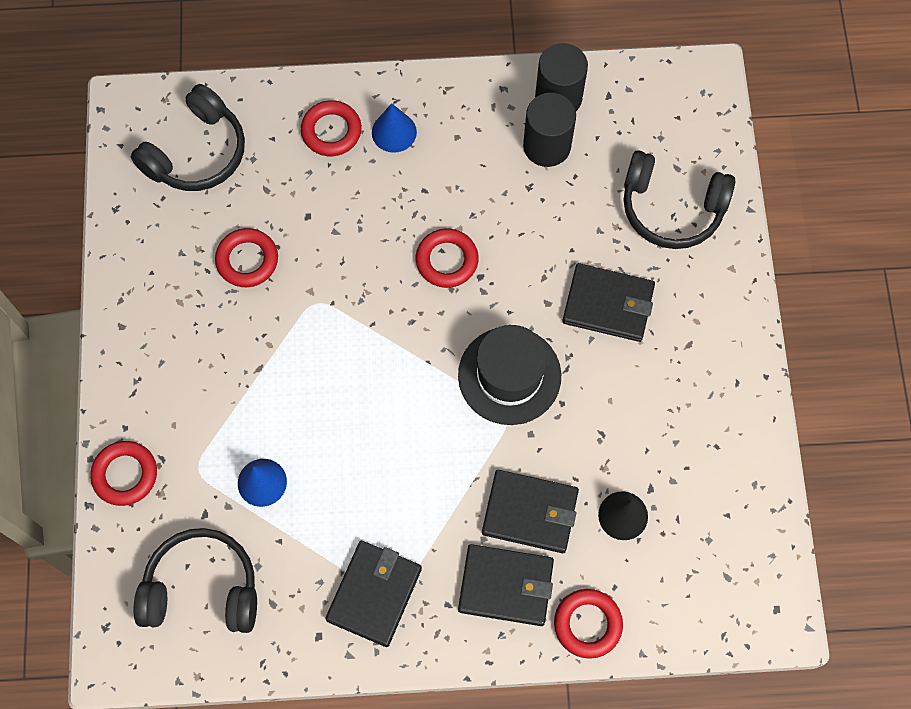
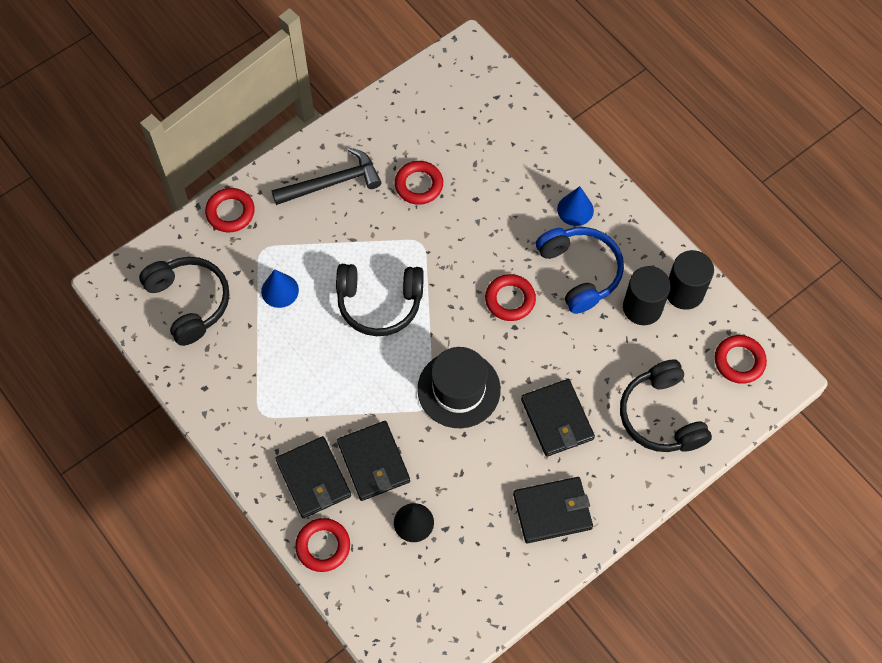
camera: 55 degrees right, 5 degrees down
(175, 344) = (333, 182): none -> black hammer
(197, 153) = (468, 109): black headphones -> black headphones (379, 303)
(331, 131) = (545, 173): red ring -> red ring (739, 361)
(374, 594) = (253, 402): black wallet -> black wallet (552, 511)
(466, 175) = (580, 272): none -> blue headphones

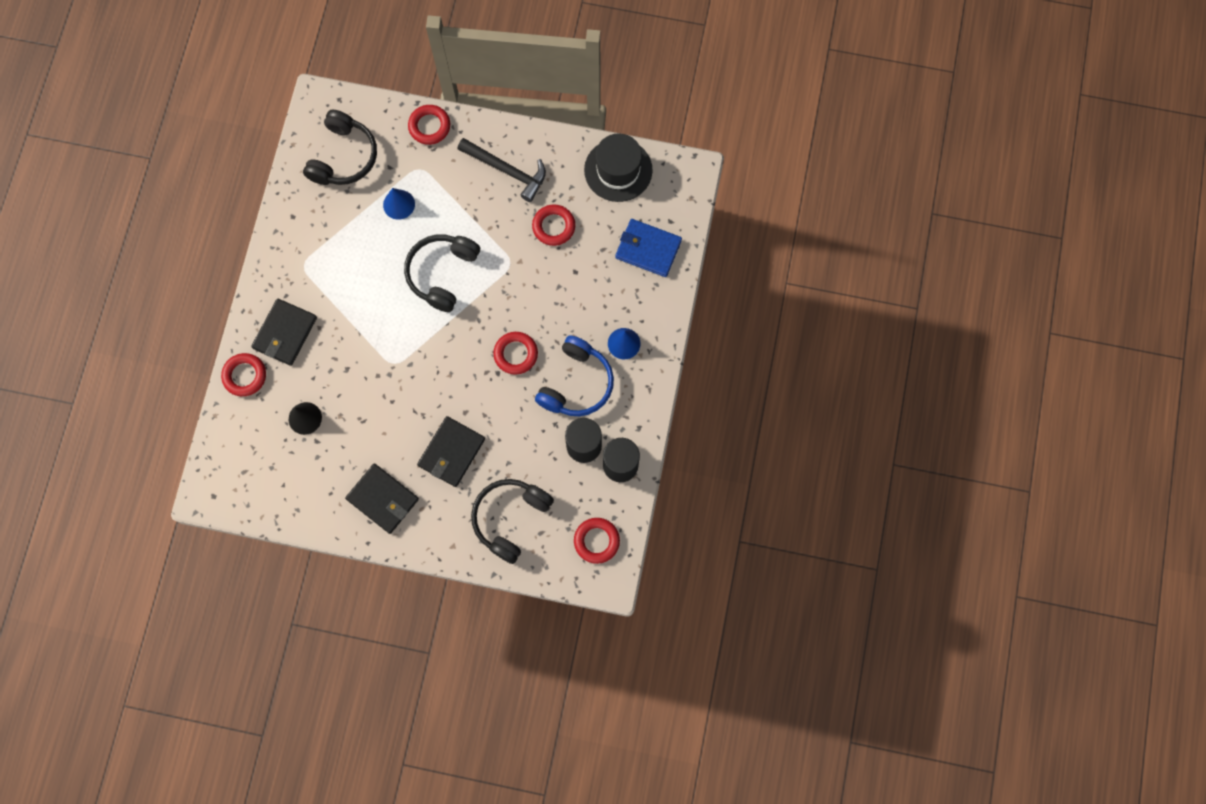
camera: 50 degrees right, 10 degrees up
(374, 462) = (326, 361): black wallet -> none
(379, 303) = (442, 273): black headphones -> black headphones turned 60 degrees clockwise
(459, 389) = (421, 373): black hat -> black hat (618, 170)
(506, 130) = (648, 249): none -> blue wallet

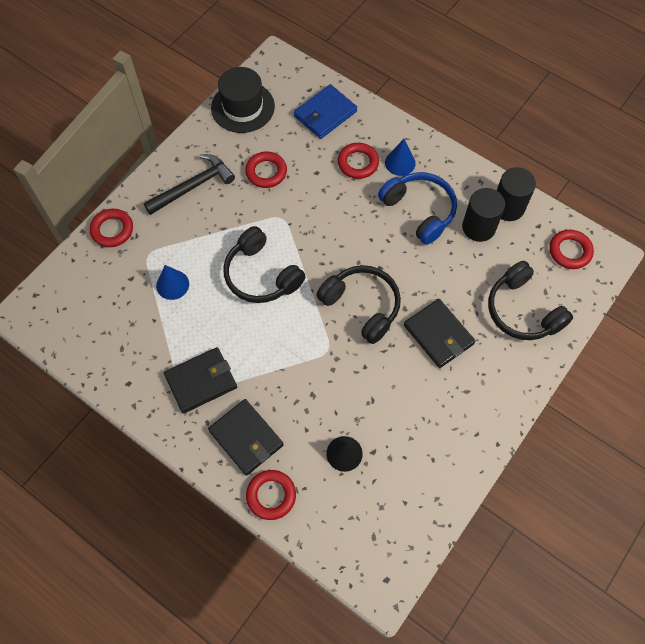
camera: 65 degrees left, 10 degrees down
(344, 157) = (96, 313): black headphones -> black headphones (362, 306)
(383, 499) = (459, 412): black wallet -> black wallet (201, 381)
(516, 354) = (369, 246): red ring -> red ring (358, 163)

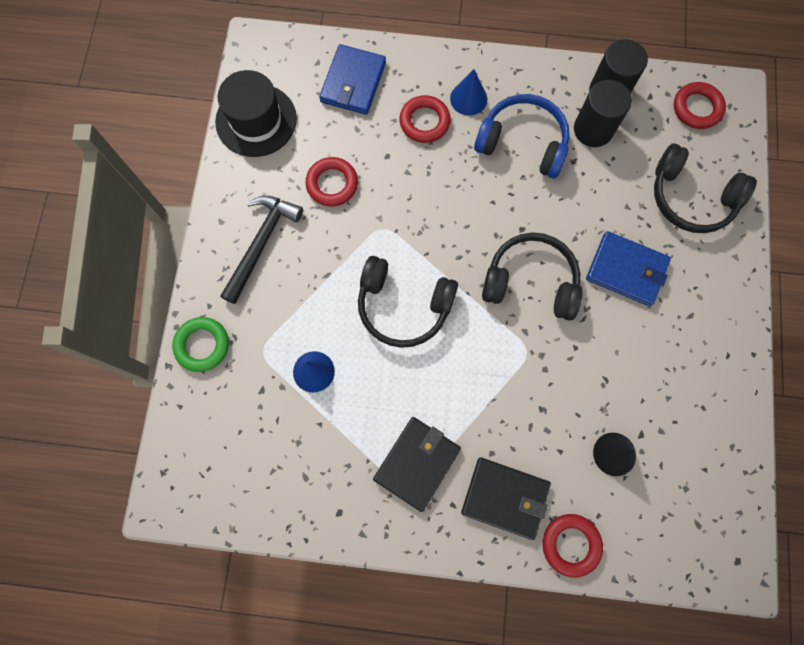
camera: 30 degrees left, 10 degrees up
(112, 230) = (202, 345): red ring -> green ring
(438, 334) = (626, 270): black wallet -> blue wallet

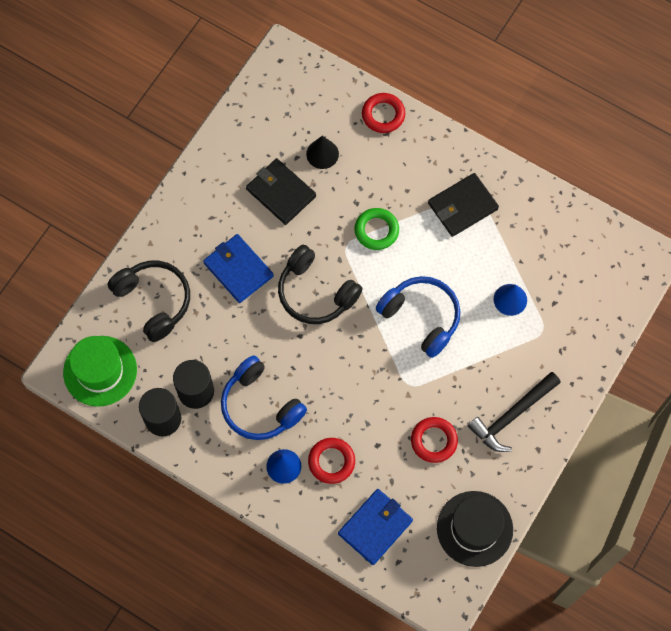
camera: 155 degrees left, 5 degrees down
(202, 345) = (587, 355): green ring -> green ring (376, 230)
(403, 306) = (421, 317): black headphones -> blue headphones
(505, 498) = (412, 160): black wallet -> black wallet (281, 193)
(697, 108) = (100, 371): red ring -> green hat

